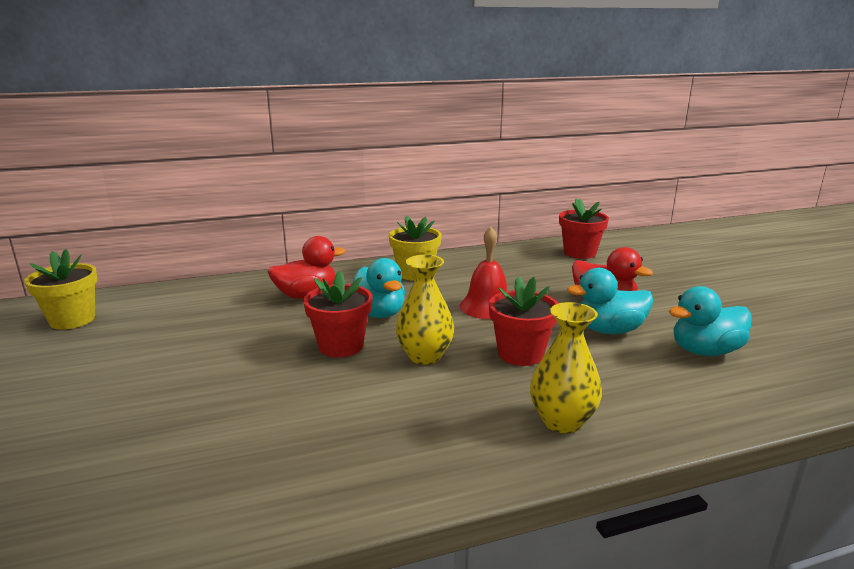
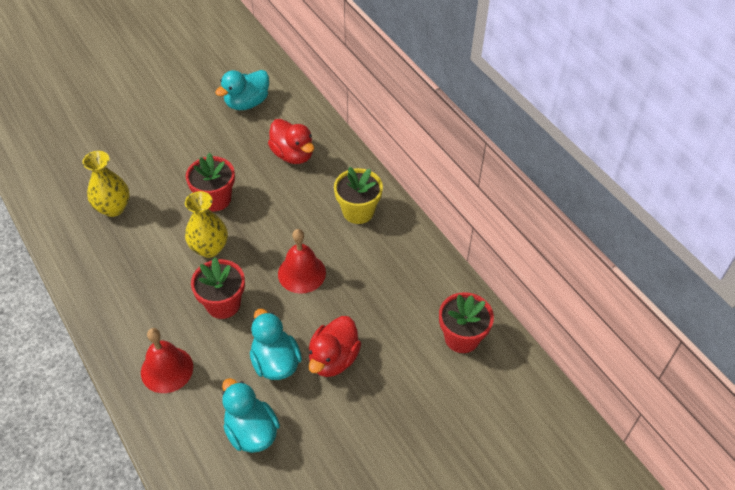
camera: 75 degrees right, 30 degrees up
(72, 320) = (224, 55): yellow flower pot -> none
(378, 313) = (271, 206): turquoise duck -> turquoise duck (247, 103)
(562, 421) = (139, 334): yellow vase -> yellow vase (113, 208)
(624, 401) = (167, 369): none -> red bell

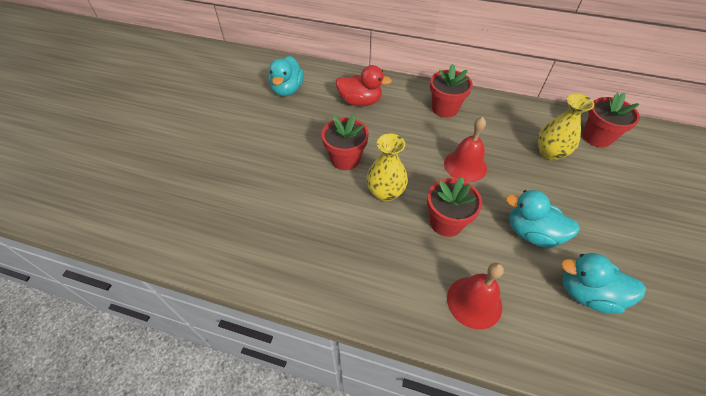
camera: 40 degrees left, 0 degrees up
(113, 208) = (274, 216): yellow vase -> yellow vase (549, 153)
(333, 359) = (558, 202): red duck -> none
(358, 211) = (444, 108): yellow flower pot -> red flower pot

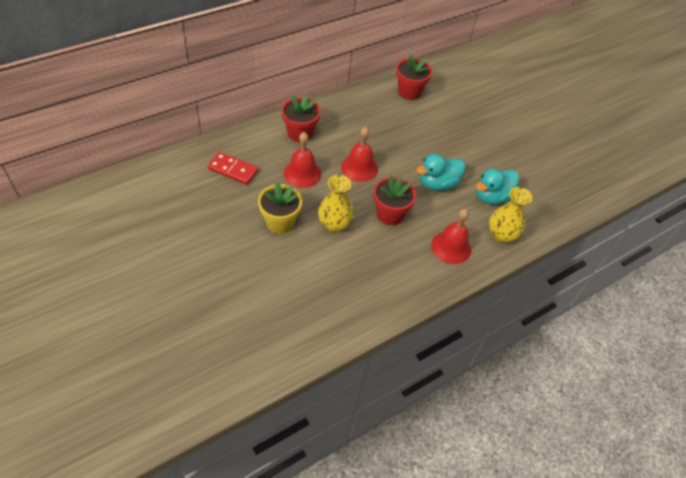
camera: 55 degrees left, 0 degrees up
(287, 90) = (158, 201): turquoise duck -> none
(345, 159) = (280, 222): red flower pot -> yellow flower pot
(360, 101) = (233, 170): red duck -> red domino
(409, 137) = (302, 173): none -> red bell
(549, 153) = (396, 122): yellow vase -> yellow vase (501, 235)

